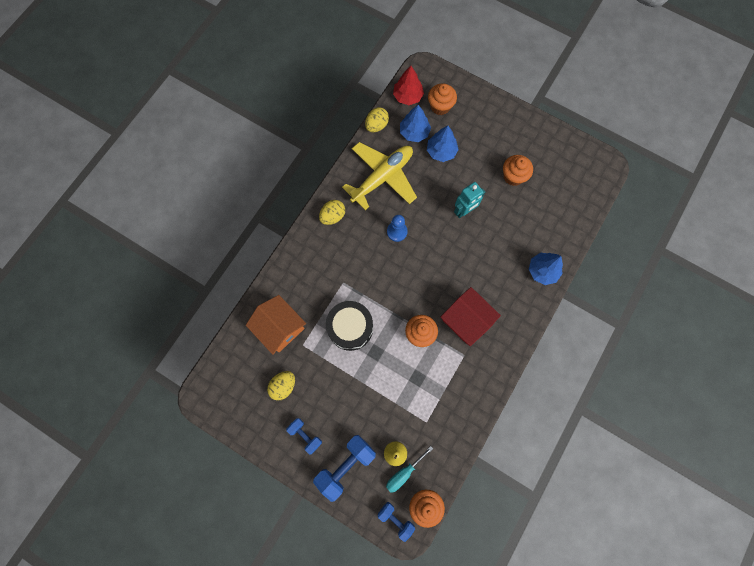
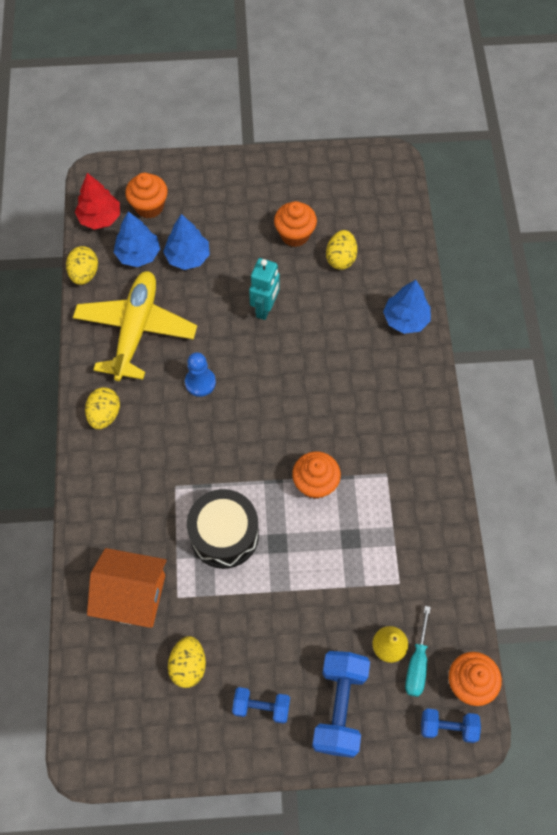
camera: 35 degrees left, 10 degrees down
(466, 320) = (359, 432): red house -> none
(530, 208) = (341, 258): none -> yellow egg

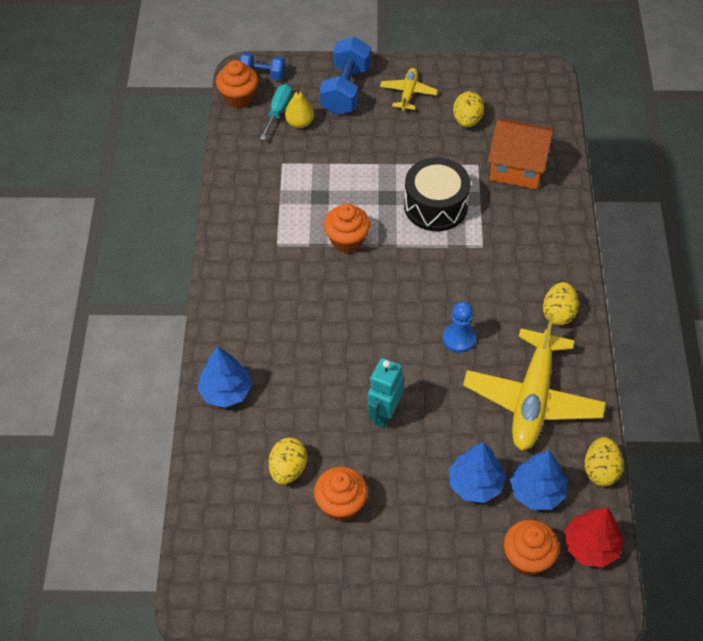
camera: 175 degrees left, 10 degrees down
(261, 707) = (408, 93): blue dumbbell -> yellow plane

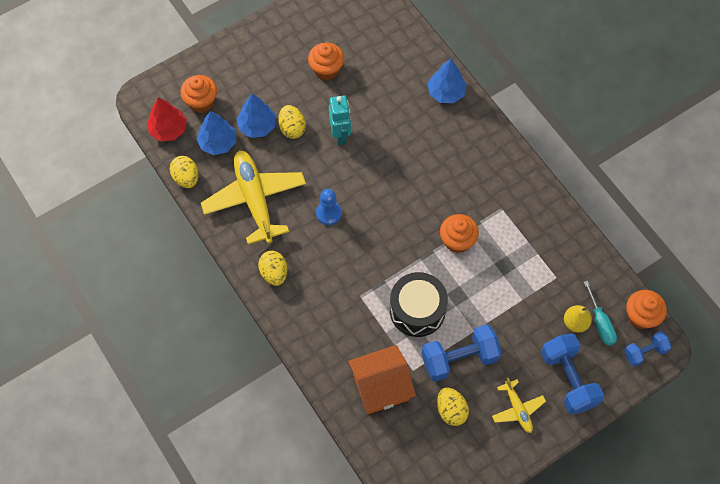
camera: 145 degrees right, 10 degrees up
(288, 469) = (371, 71): yellow egg -> yellow egg (292, 128)
(428, 151) = (459, 359): none -> blue dumbbell

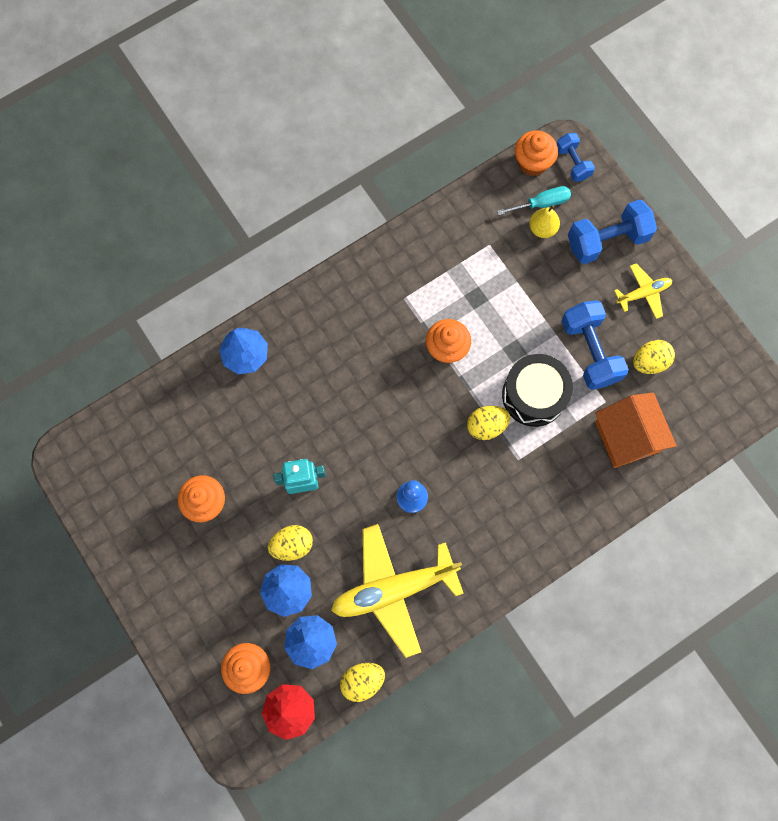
camera: 90 degrees left, 10 degrees up
(274, 273) = (492, 562): yellow egg -> yellow egg (486, 426)

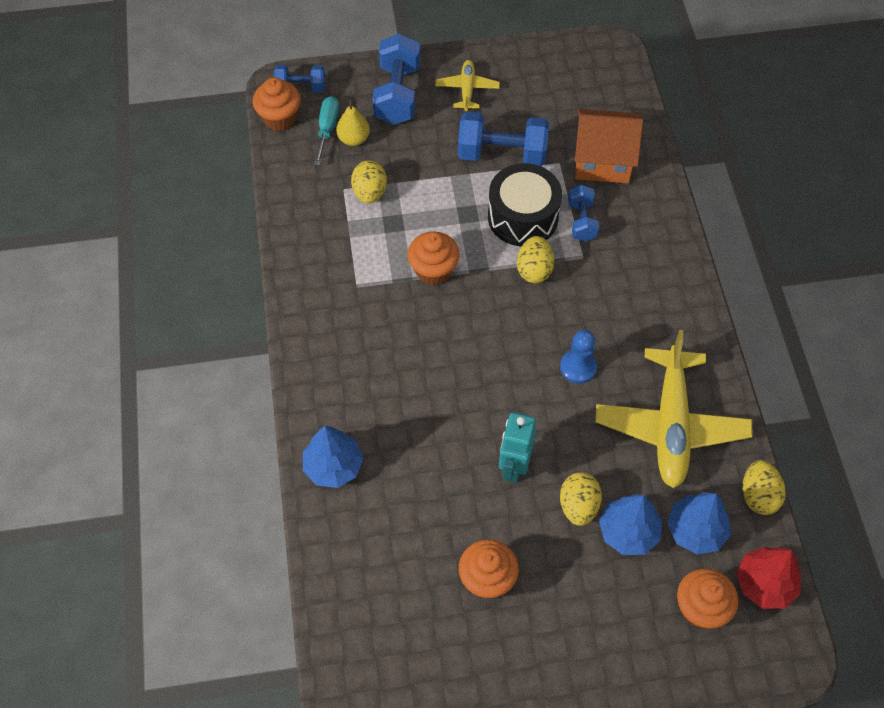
camera: 65 degrees left, 15 degrees down
(554, 444) = (581, 221): none -> blue dumbbell
(649, 362) = (537, 113): yellow egg -> yellow egg (369, 193)

